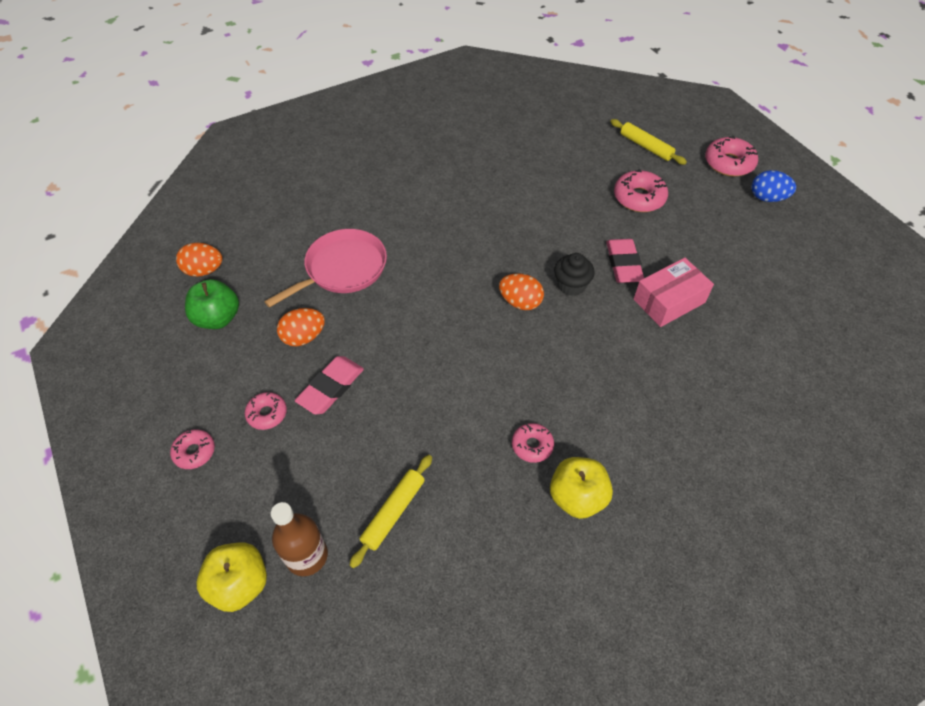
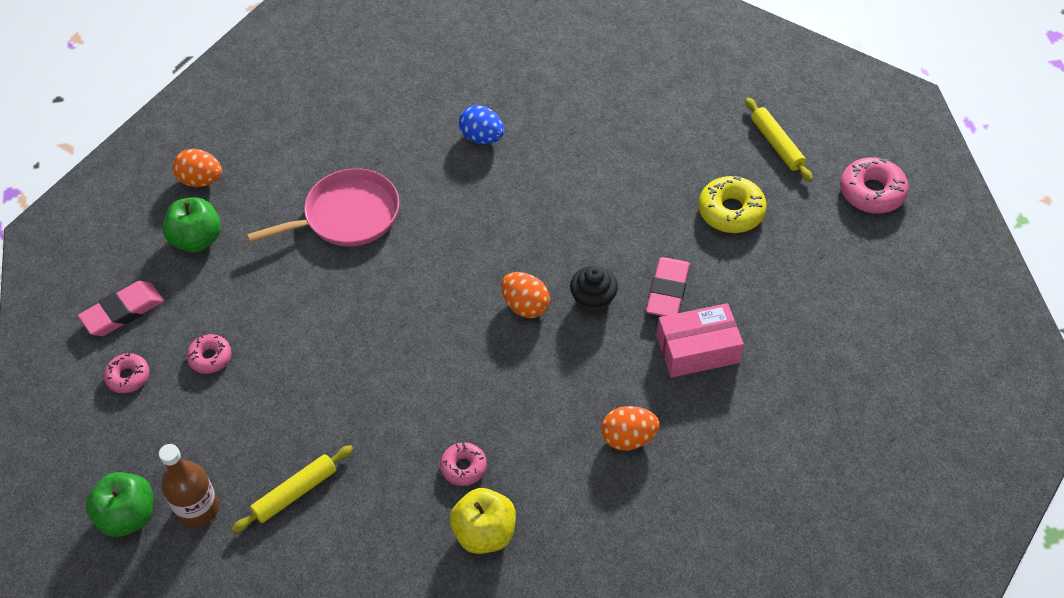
camera: 20 degrees right, 0 degrees up
(240, 584) = (128, 516): yellow apple -> green apple
(304, 337) = (277, 284): orange egg -> orange egg (628, 438)
(331, 388) = (283, 347): pink eraser -> pink eraser (123, 312)
(639, 198) = (731, 211): pink donut -> yellow donut
(767, 198) = (894, 251): blue egg -> blue egg (482, 138)

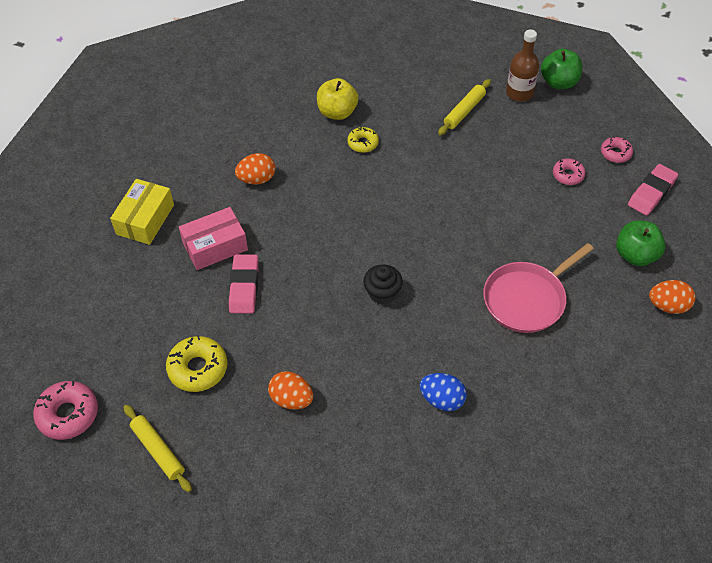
camera: 165 degrees right, 0 degrees up
(463, 467) = (363, 143): pink donut -> yellow donut
(525, 306) = (354, 253): orange egg -> orange egg (291, 399)
(593, 301) = (302, 267): black cupcake -> black cupcake (382, 293)
(788, 406) = (145, 219): none -> yellow box

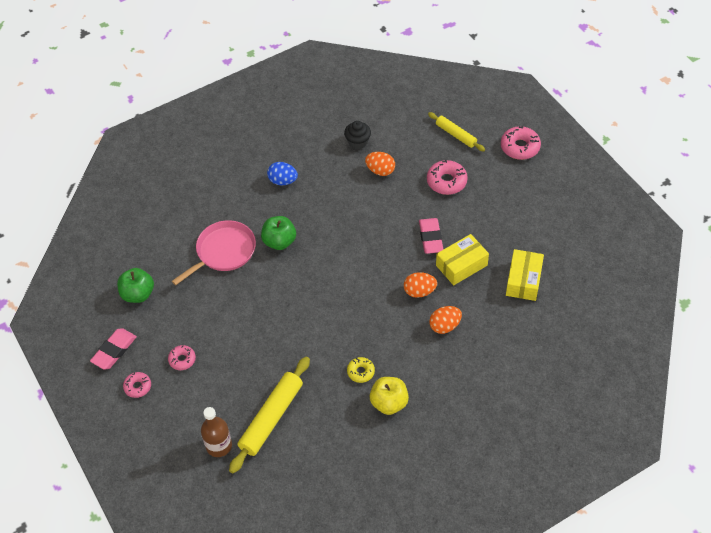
camera: 175 degrees right, 0 degrees up
(198, 368) = (446, 181): yellow donut -> pink donut
(215, 246) = (461, 265): pink box -> yellow box
(382, 293) = (329, 244): black cupcake -> black cupcake (358, 142)
(464, 111) = (271, 418): yellow rolling pin -> yellow rolling pin, size x1.66
(558, 82) = (179, 463): green apple -> green apple (279, 242)
(668, 306) = (122, 258): orange egg -> orange egg (419, 291)

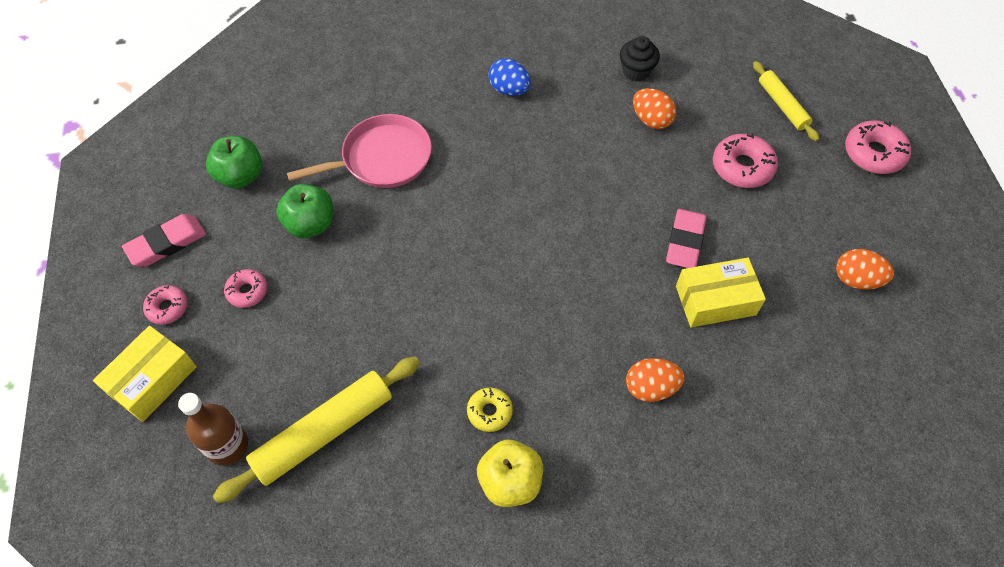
camera: 20 degrees right, 5 degrees up
(279, 242) = (464, 171): green apple -> green apple (310, 224)
(419, 291) = (634, 318): orange egg -> orange egg (856, 279)
(523, 280) = (805, 361): yellow box -> yellow box (152, 380)

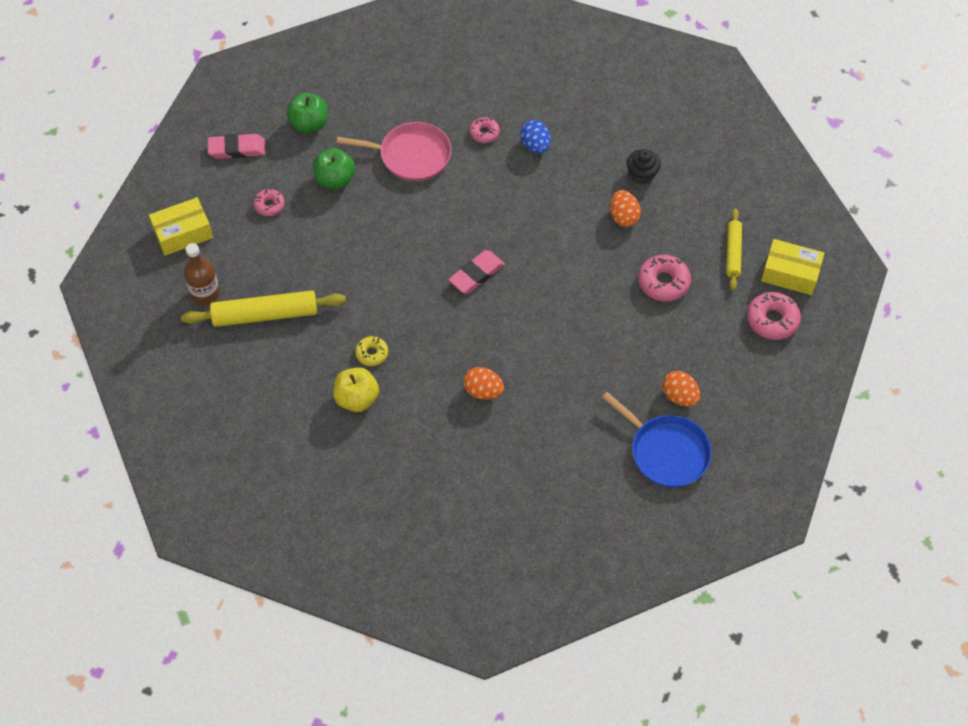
camera: 30 degrees right, 0 degrees up
(167, 308) = (215, 192): pink donut -> pink donut (484, 133)
(685, 241) = (579, 313): pink eraser -> pink eraser (476, 274)
(715, 300) = (569, 361): yellow box -> yellow box (790, 274)
(894, 350) = (666, 452): none -> blue pan

